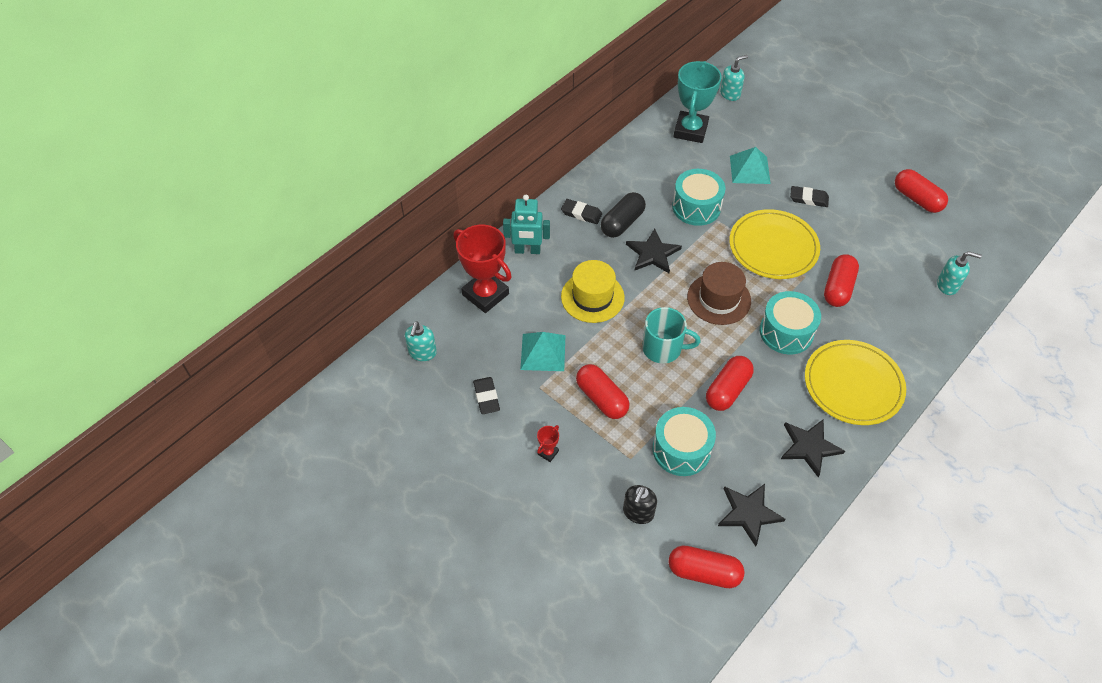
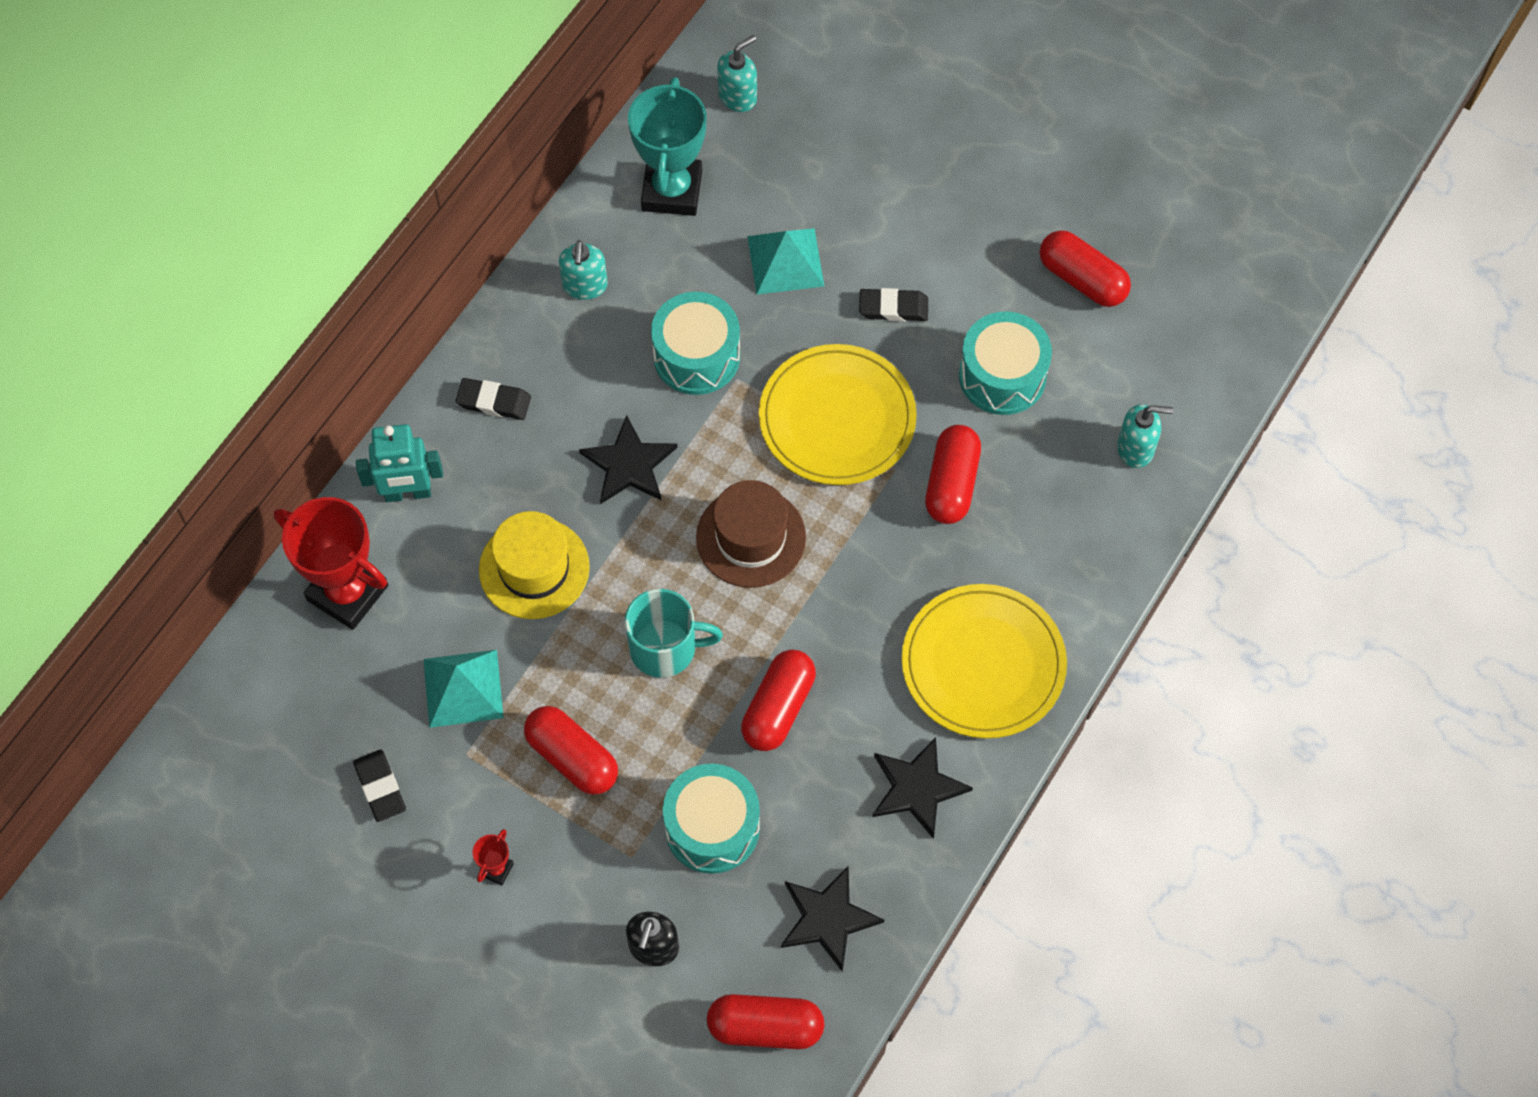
camera: 10 degrees left, 10 degrees up
(422, 352) = (257, 723): turquoise soap dispenser -> turquoise soap dispenser (585, 285)
(622, 223) = (569, 410): black capsule -> none
(786, 332) = (868, 583): turquoise drum -> turquoise drum (1002, 376)

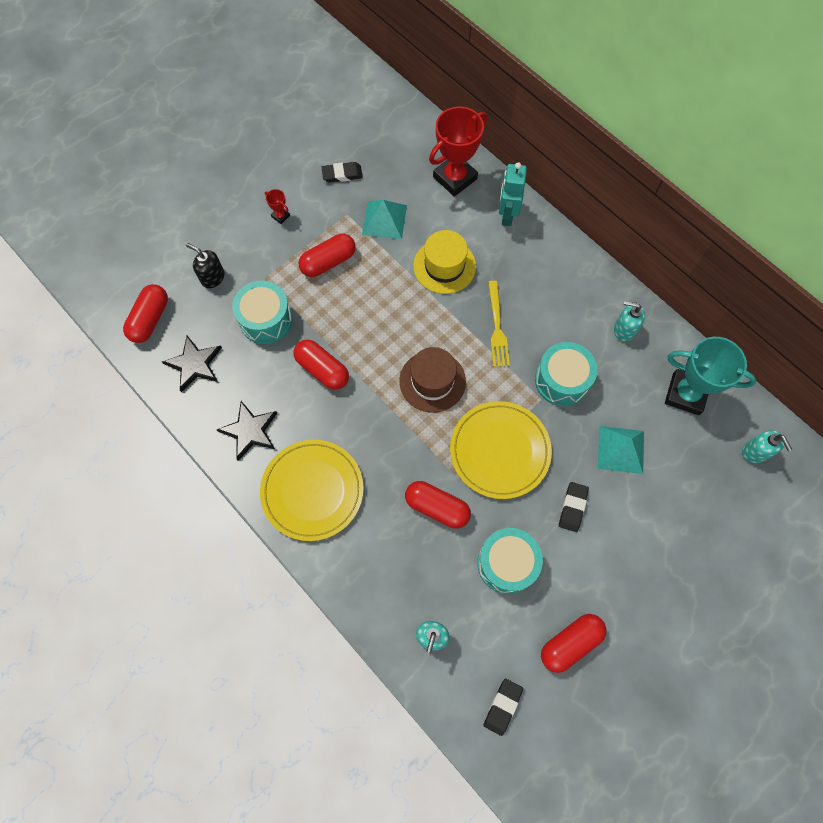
camera: 105 degrees right, 5 degrees up
(494, 401) = (555, 267): black eraser -> black eraser (503, 706)
(629, 464) = (497, 327): black star -> yellow fork
(665, 648) = (377, 320): turquoise mug -> none

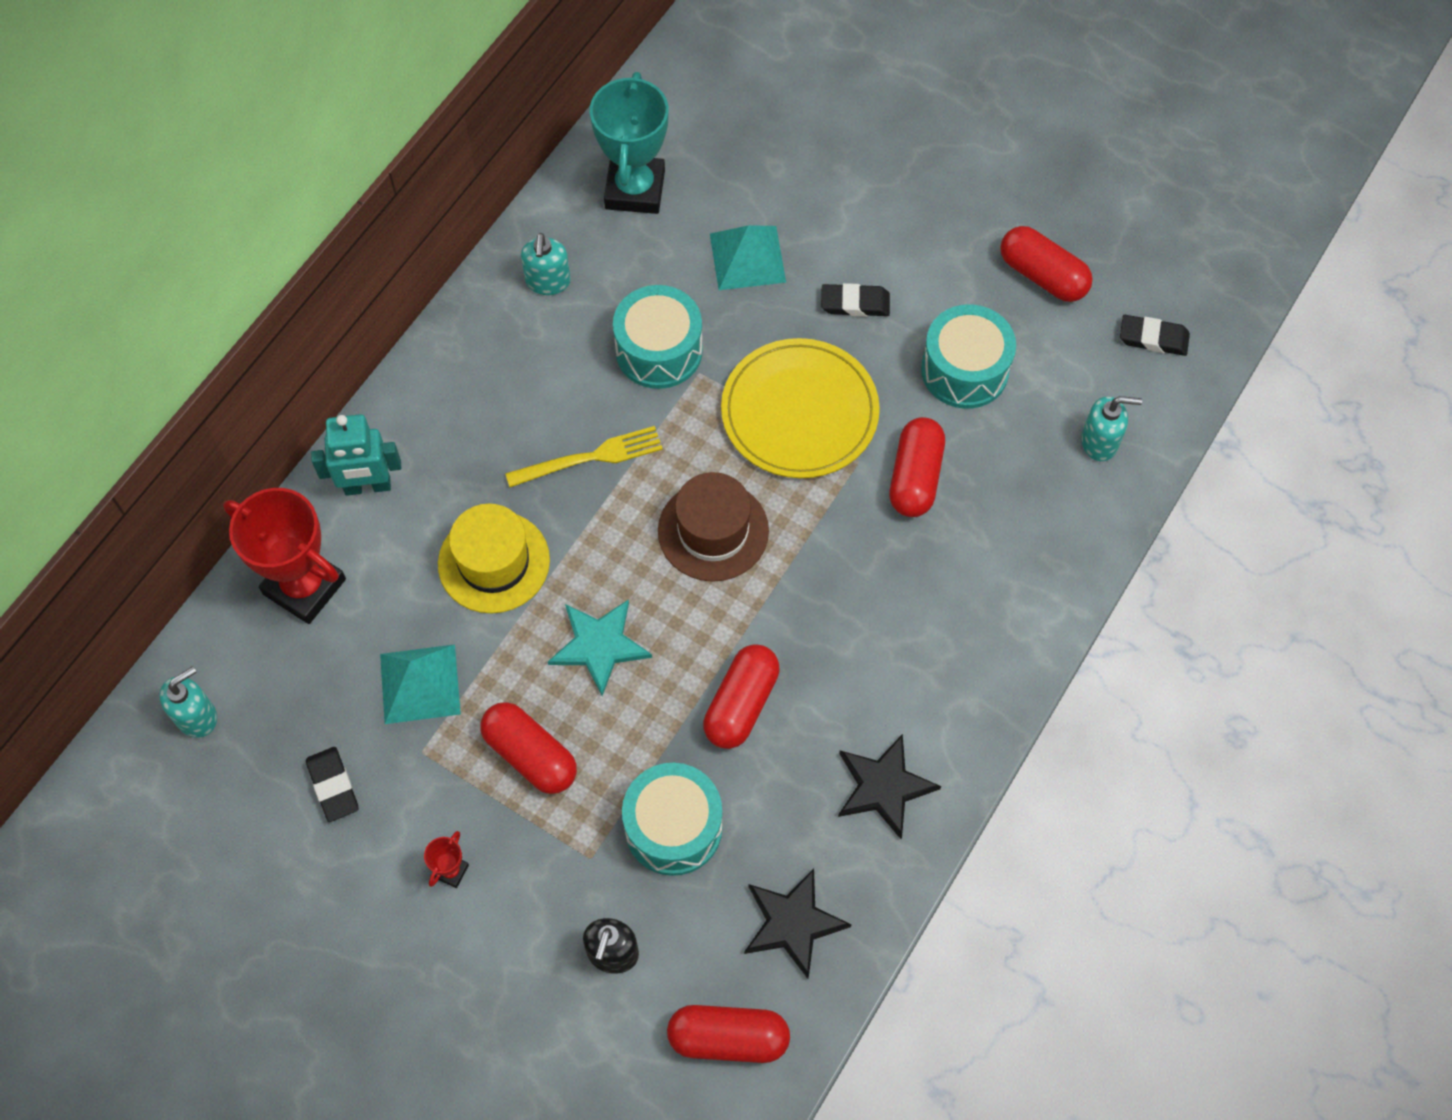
camera: 105 degrees left, 5 degrees down
(312, 490) = (949, 659): yellow plate -> none
(379, 307) = (599, 645): none -> turquoise star
(755, 452) = (700, 99): turquoise soap dispenser -> turquoise soap dispenser (196, 716)

